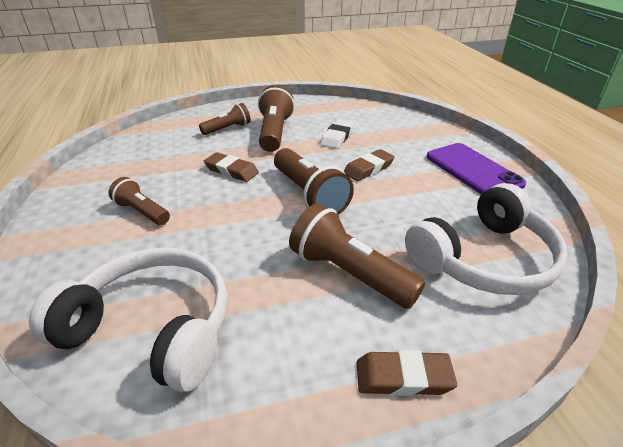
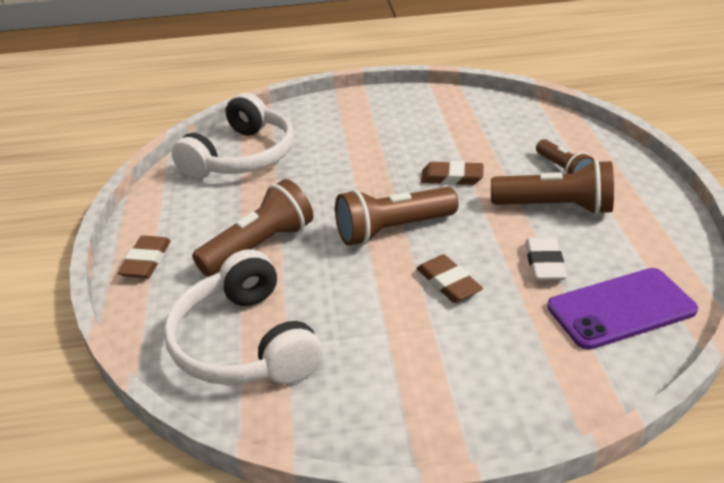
camera: 100 degrees right, 0 degrees up
(142, 212) = (381, 135): brown flashlight -> none
(231, 170) = (451, 177): brown eraser -> brown eraser turned 60 degrees clockwise
(337, 137) = (544, 263): white eraser -> white eraser turned 60 degrees clockwise
(473, 170) = (434, 394): purple phone -> purple phone (621, 308)

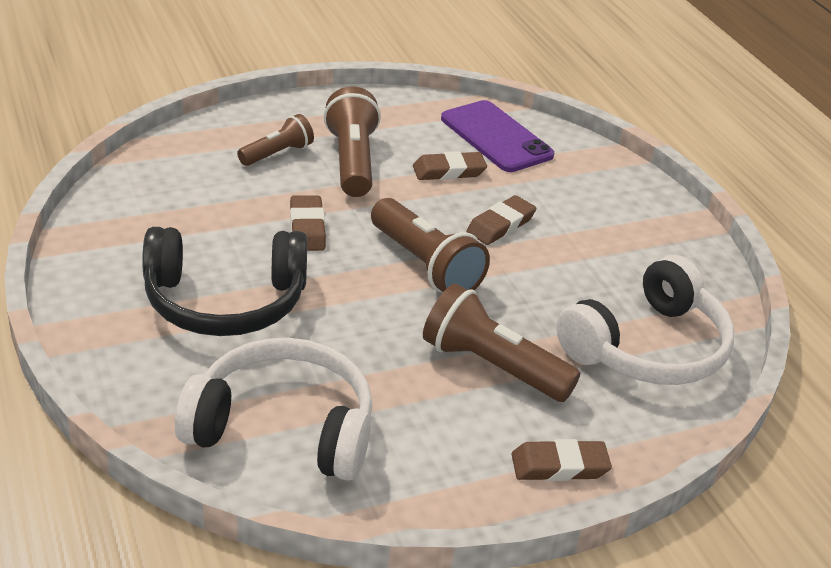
camera: 110 degrees left, 0 degrees up
(369, 141) = (225, 301): none -> black headphones
(544, 263) = (449, 171): white eraser -> brown eraser

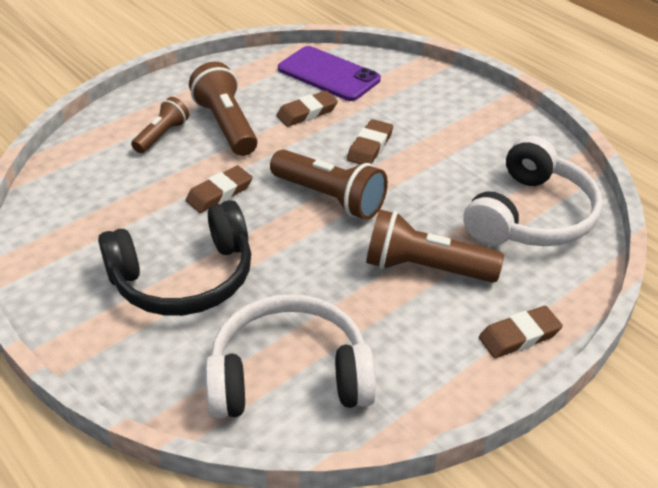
camera: 15 degrees left, 5 degrees up
(307, 228) = (219, 193): brown eraser -> brown eraser turned 75 degrees clockwise

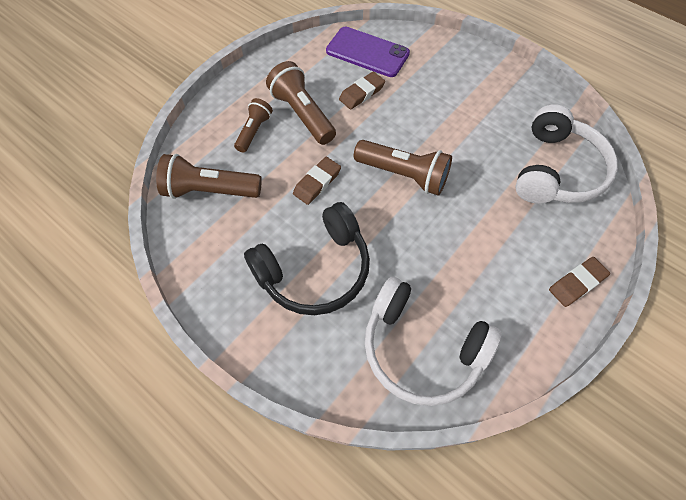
camera: 10 degrees left, 20 degrees up
(289, 376) = (421, 348): white headphones -> white headphones turned 135 degrees counterclockwise
(370, 147) = (419, 120): brown eraser -> none
(425, 268) = (493, 231): brown flashlight -> brown flashlight (210, 190)

